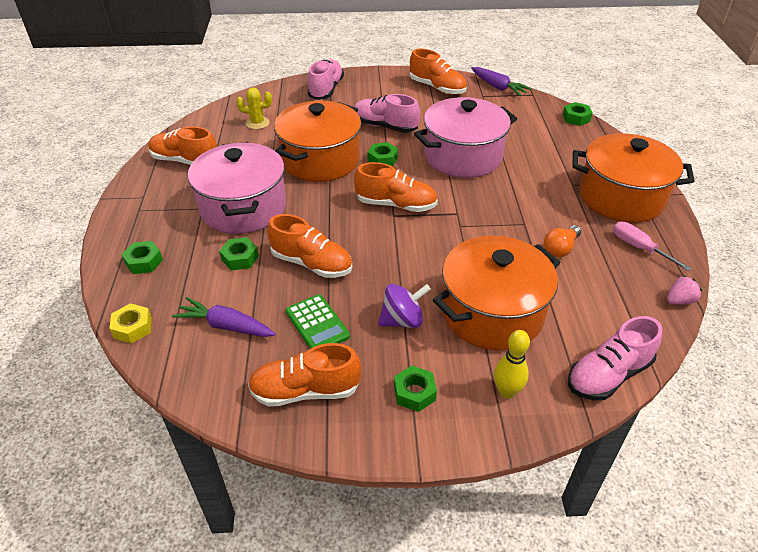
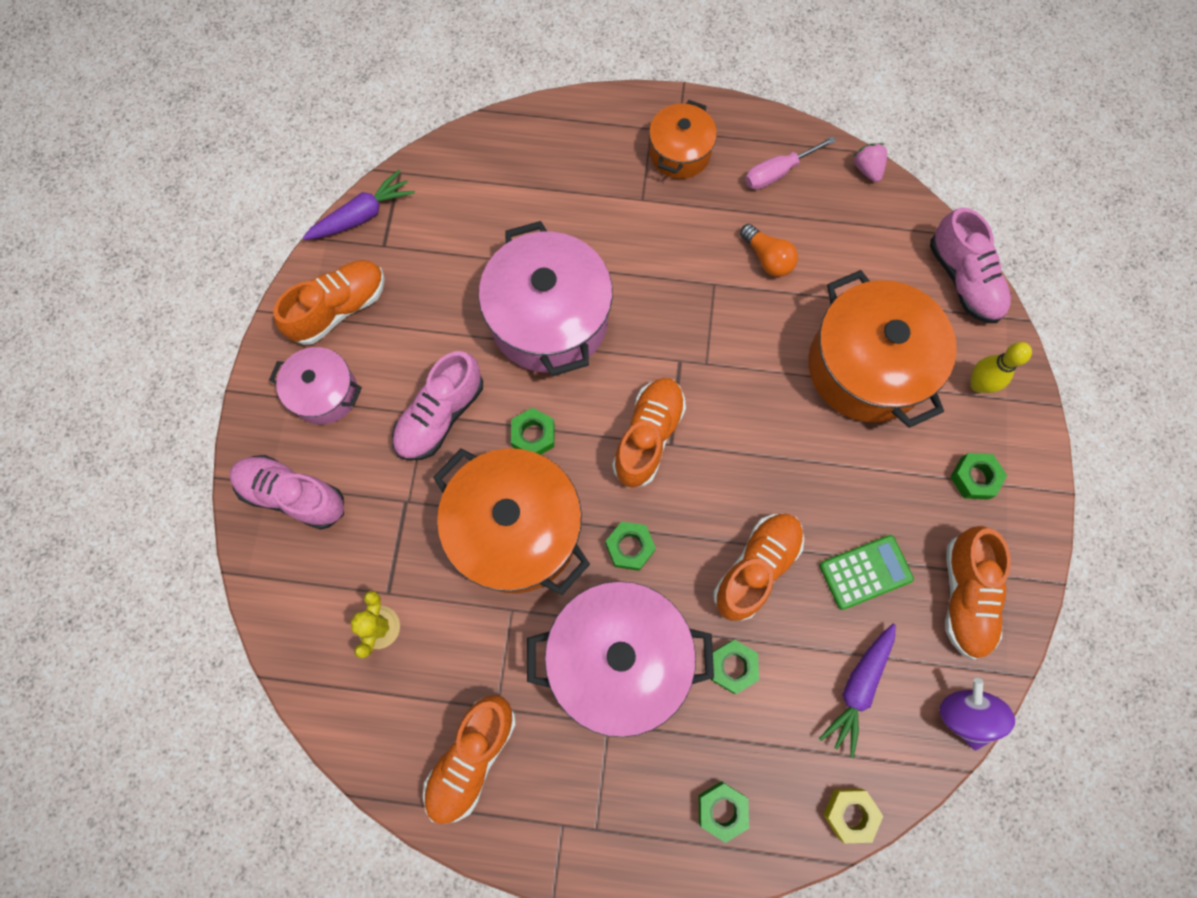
camera: 80 degrees left, 30 degrees up
(386, 90) = (325, 393): none -> pink pot
(402, 320) = (869, 470): purple spinning top -> purple spinning top (964, 714)
(576, 118) = (482, 137): green nut -> green nut (630, 547)
(621, 197) = (679, 153): orange pot -> orange pot, size x0.55

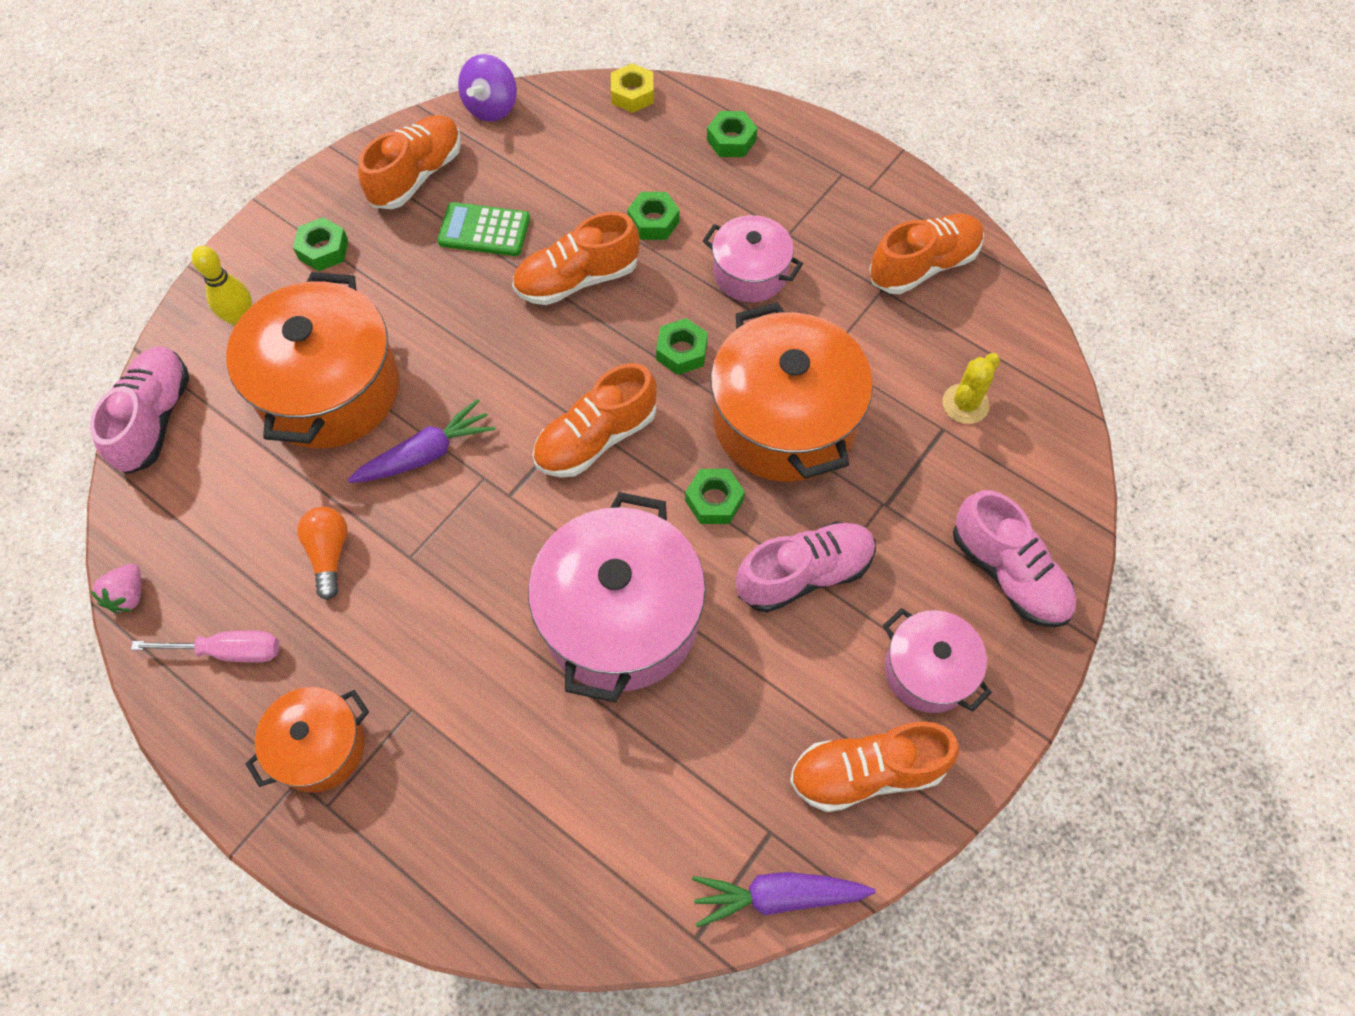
camera: 150 degrees left, 10 degrees down
(618, 659) = (750, 273): pink pot -> pink pot, size x0.55
(858, 688) = (560, 160): purple carrot -> purple carrot (426, 454)

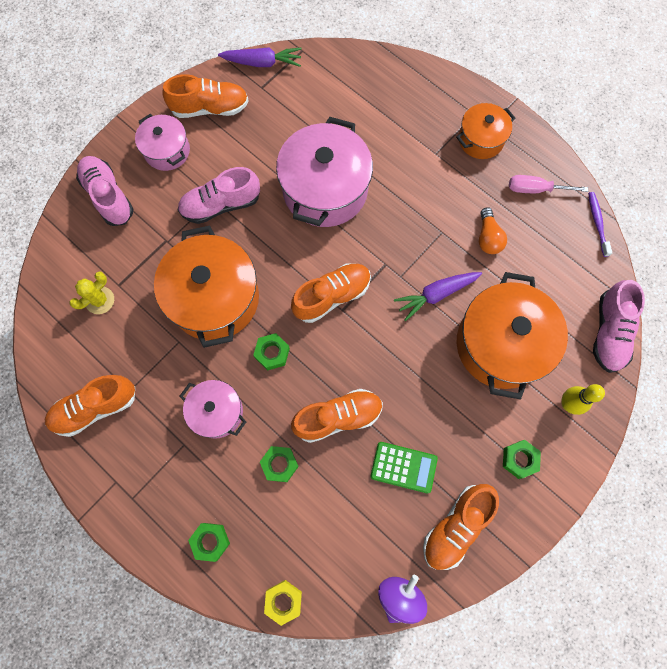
camera: 175 degrees left, 10 degrees up
(128, 595) = (597, 223): pink strawberry -> purple toothbrush
(714, 500) = (265, 251): green nut -> none

